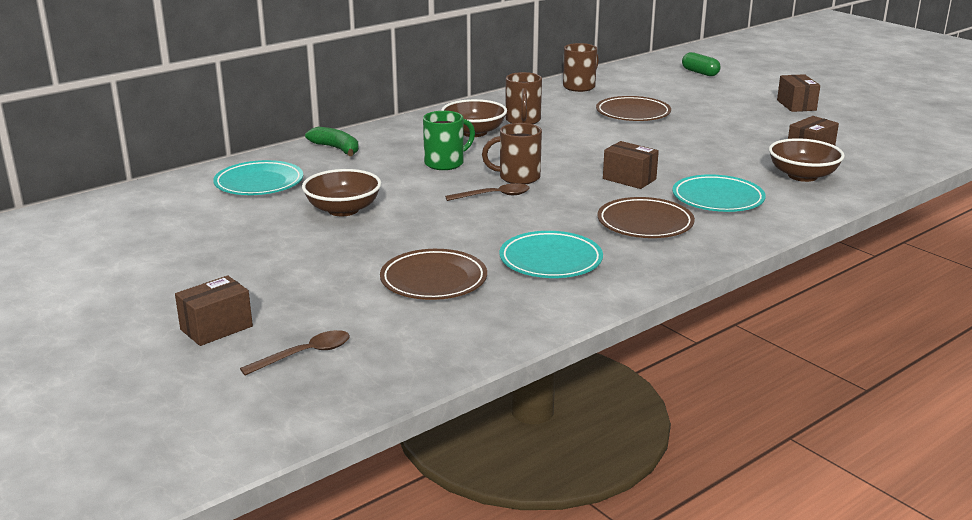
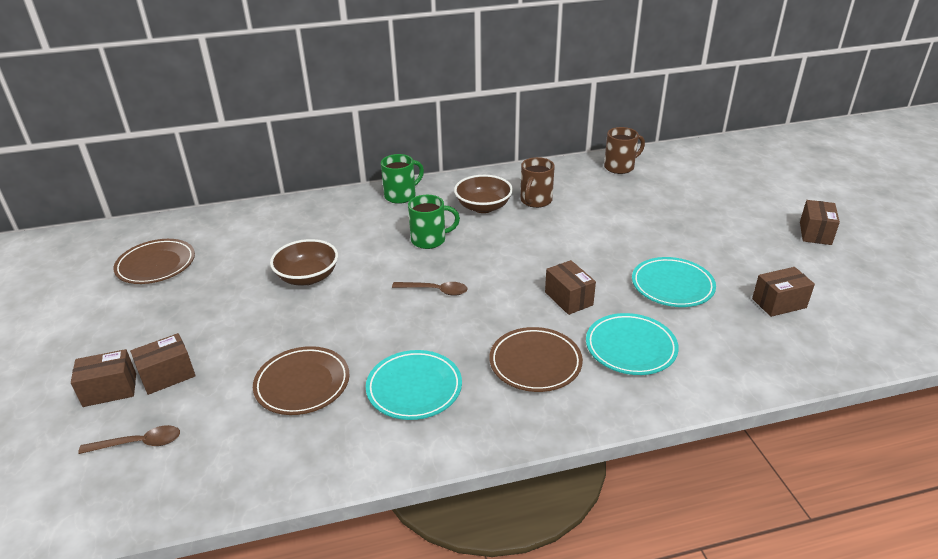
camera: 25 degrees right, 10 degrees up
(259, 183) = (275, 231): turquoise plate -> turquoise plate (672, 286)
(273, 305) = (167, 375): none -> brown box
(336, 149) = (362, 203): green banana -> none
(374, 137) = (401, 196): none -> green mug
(518, 177) = (473, 272): brown mug -> none
(633, 113) = (641, 211): brown plate -> brown plate (156, 265)
(700, 73) = (749, 169): green capsule -> none
(802, 176) = (743, 337): brown bowl -> none

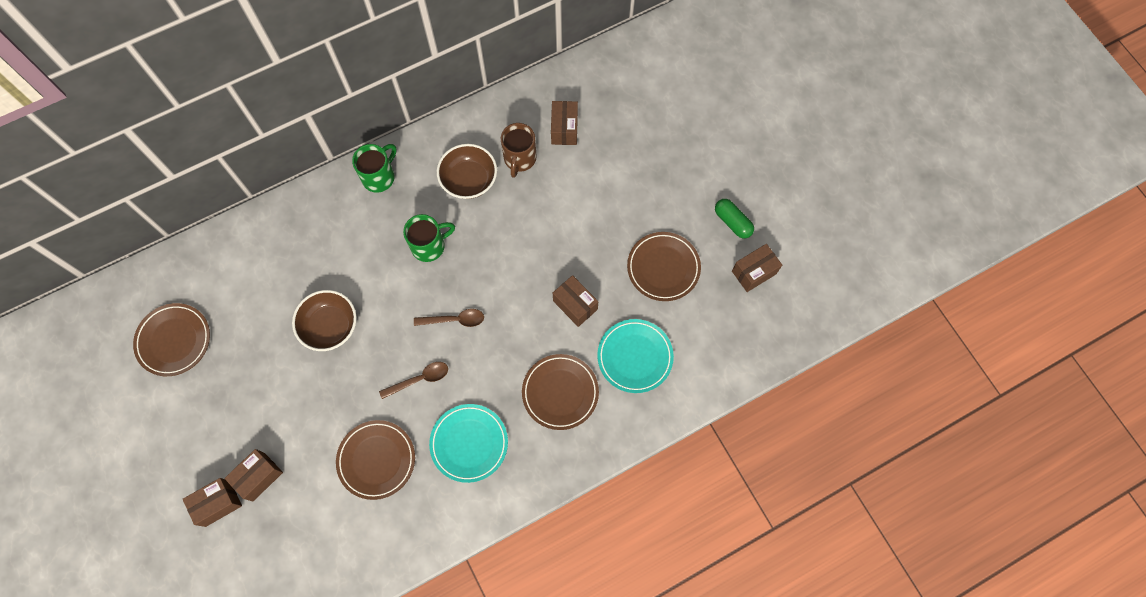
camera: 15 degrees left, 35 degrees up
(139, 443) = (272, 550): brown spoon -> brown spoon (419, 379)
(620, 167) = (597, 78): brown mug -> none
(672, 286) = (663, 268): turquoise plate -> brown plate
(753, 265) = (732, 222): none -> green capsule
(815, 233) = (788, 160): brown box -> brown box (564, 129)

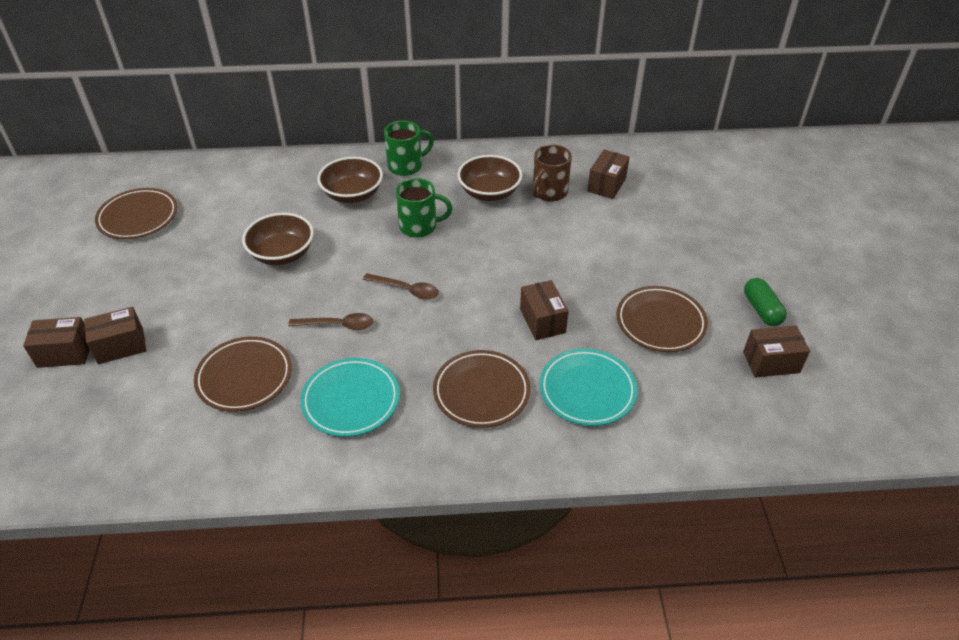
camera: 25 degrees right, 25 degrees down
(350, 232) = (352, 194): none -> brown bowl

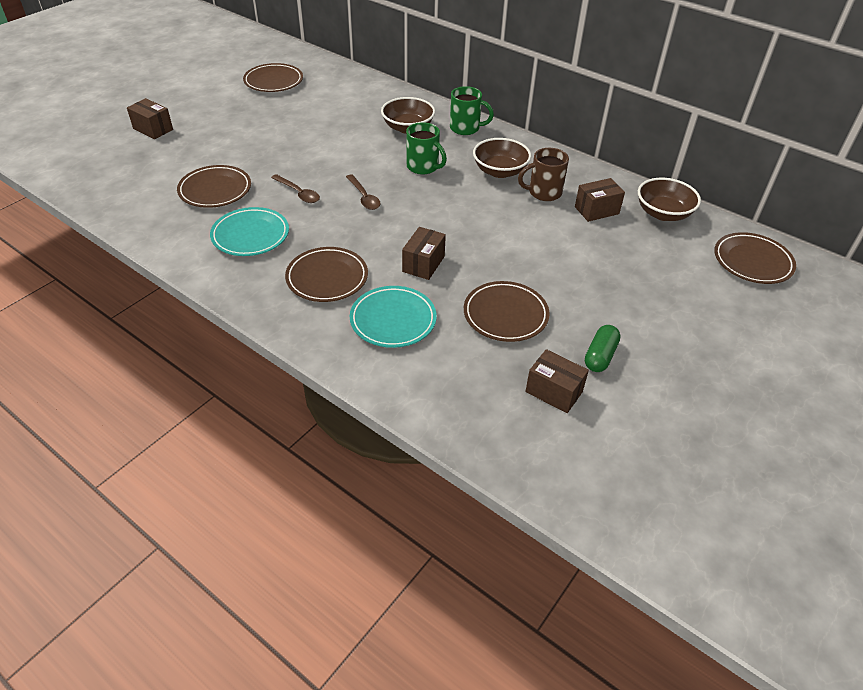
camera: 40 degrees right, 0 degrees up
(121, 346) = (180, 140): brown box -> none
(282, 254) = (321, 139): brown bowl -> brown bowl (663, 213)
(754, 165) = (752, 262): none -> brown plate

